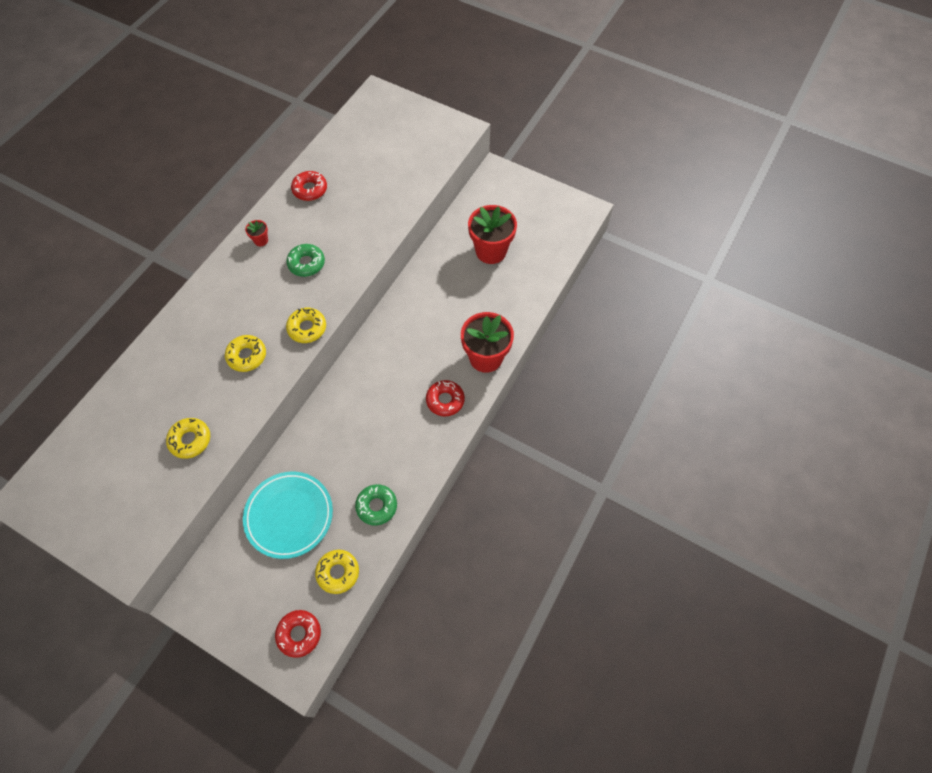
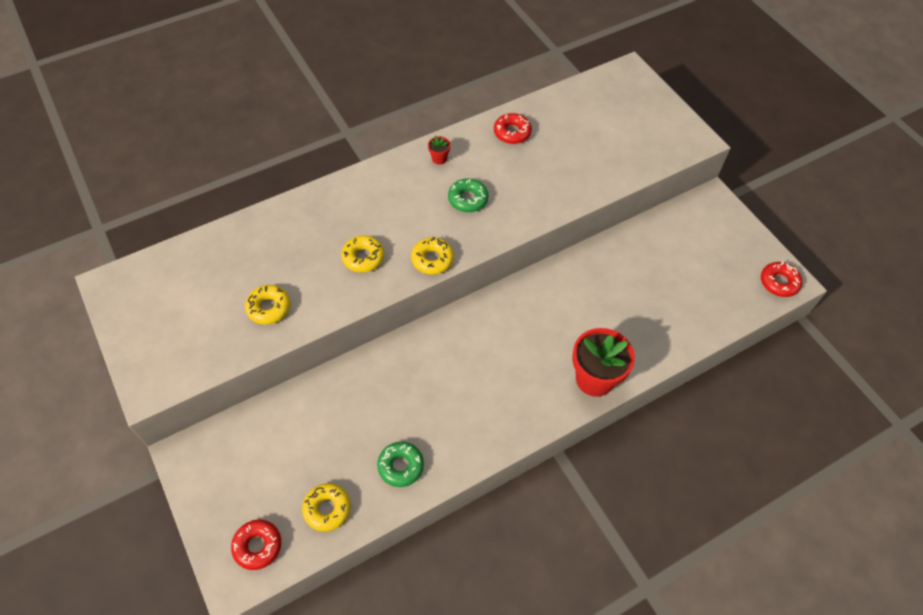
camera: 30 degrees right, 5 degrees down
(289, 515) = (316, 428): turquoise plate -> none
(445, 400) = (528, 399): red donut -> red donut (779, 282)
(491, 251) = (662, 275): red flower pot -> none

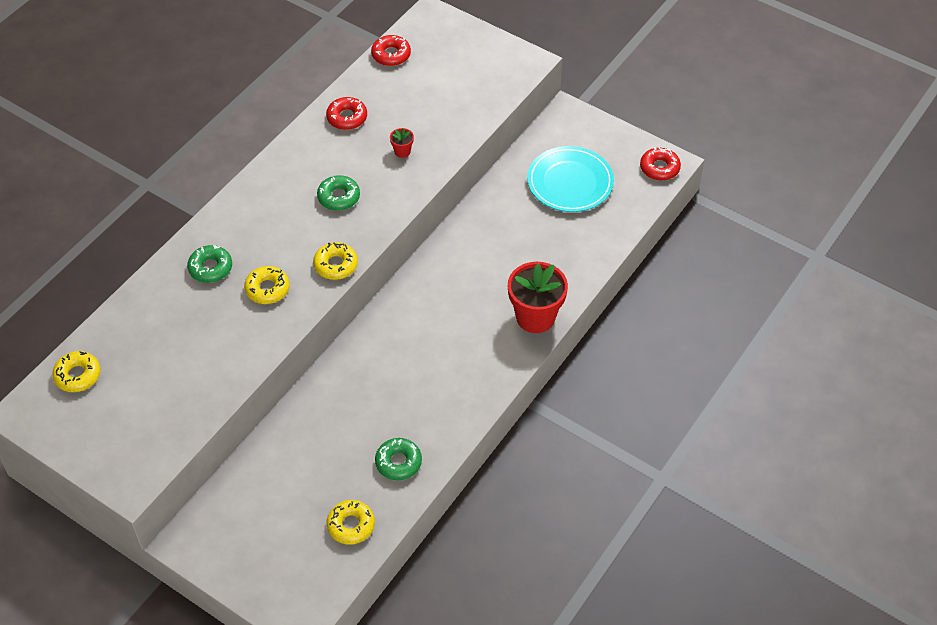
camera: 25 degrees left, 5 degrees down
(257, 546) = (304, 582): red donut -> red donut (391, 55)
(269, 308) = (202, 369): yellow donut -> yellow donut (78, 375)
(328, 219) = (210, 268): none -> green donut
(439, 159) = (288, 169): red flower pot -> red flower pot (402, 151)
(687, 264) = (570, 183): none -> turquoise plate

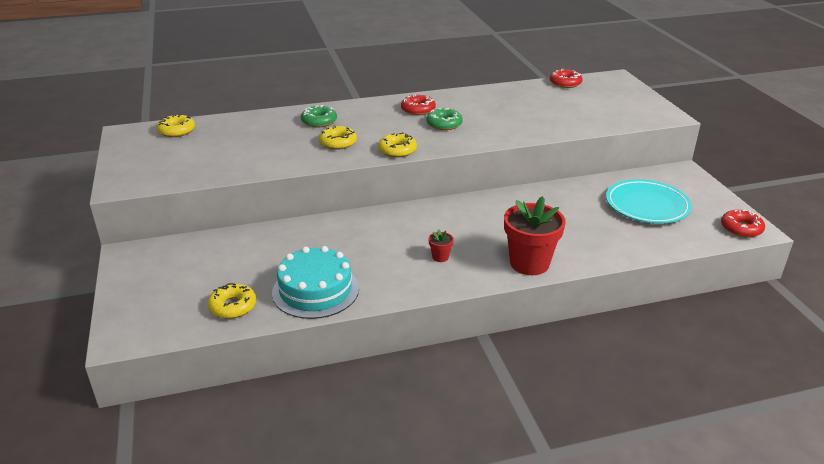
camera: 40 degrees right, 20 degrees down
(347, 118) = (498, 96): red donut -> red donut (418, 110)
(398, 462) = (315, 290): green donut -> turquoise cake
(402, 151) = (516, 121): red flower pot -> red flower pot (440, 257)

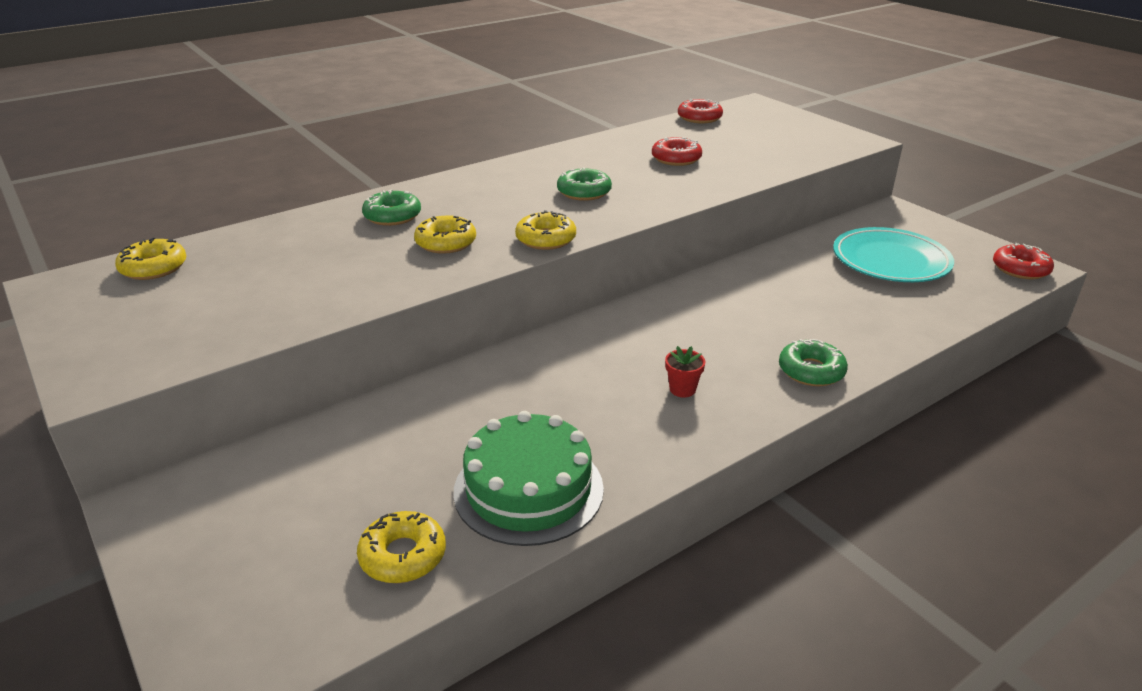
camera: 20 degrees left, 0 degrees up
(315, 290) = (528, 489): turquoise cake -> green cake
(418, 110) = (531, 178): red donut -> red donut (676, 158)
(529, 263) = (811, 371): red flower pot -> green donut

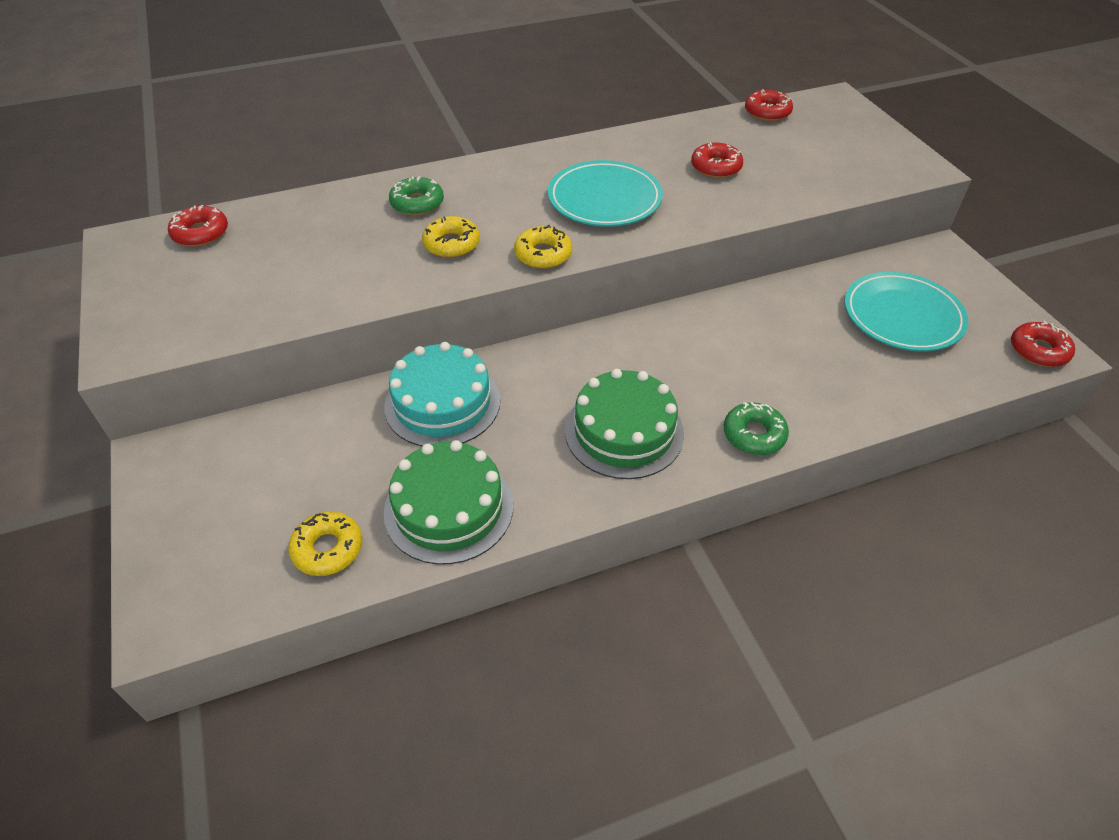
camera: 15 degrees right, 15 degrees up
(154, 268) = (200, 233): yellow donut -> red donut
(477, 396) = (442, 403): none -> turquoise cake
(584, 192) = (604, 199): green donut -> turquoise plate
(682, 389) = (624, 431): red flower pot -> green cake

